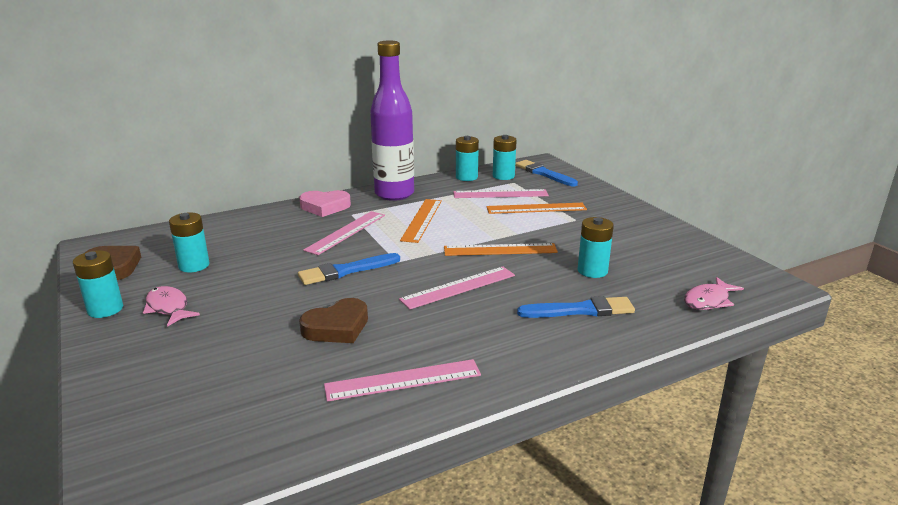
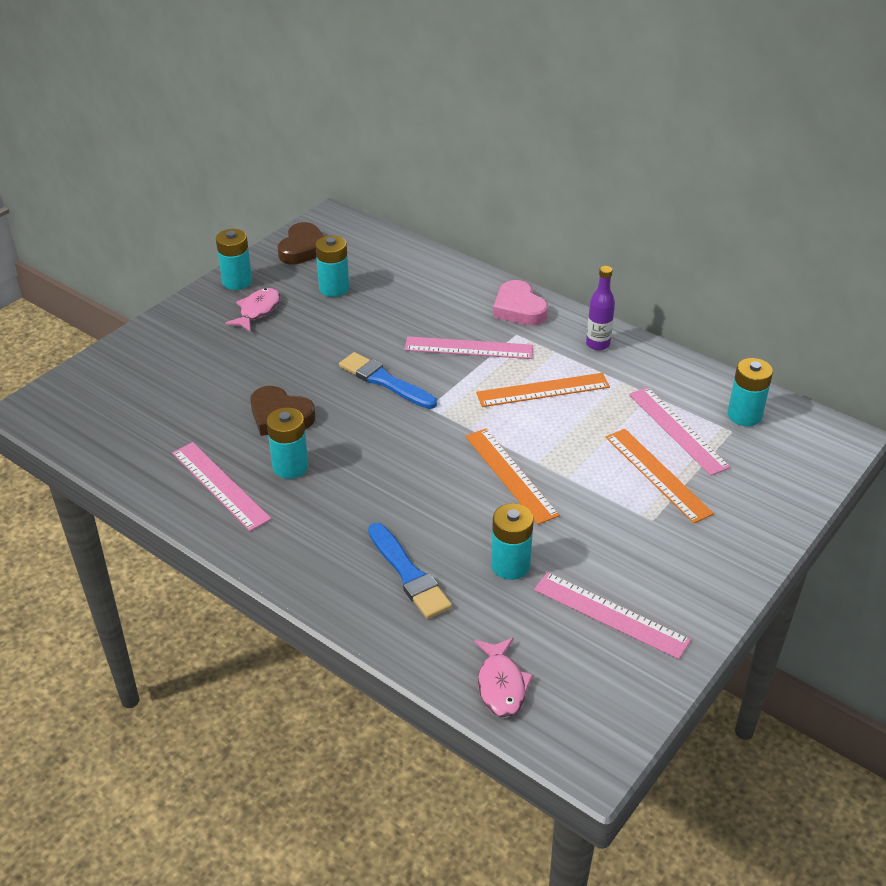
camera: 65 degrees right, 15 degrees up
(394, 194) = (597, 344): purple bottle -> purple bottle, size x0.45
(458, 287) = (401, 468): pink ruler -> pink ruler (611, 614)
(466, 177) = (708, 384): turquoise battery -> turquoise battery (290, 466)
(544, 173) = (793, 451): blue brush -> none
(708, 300) = (501, 685): pink fish -> pink fish turned 120 degrees counterclockwise

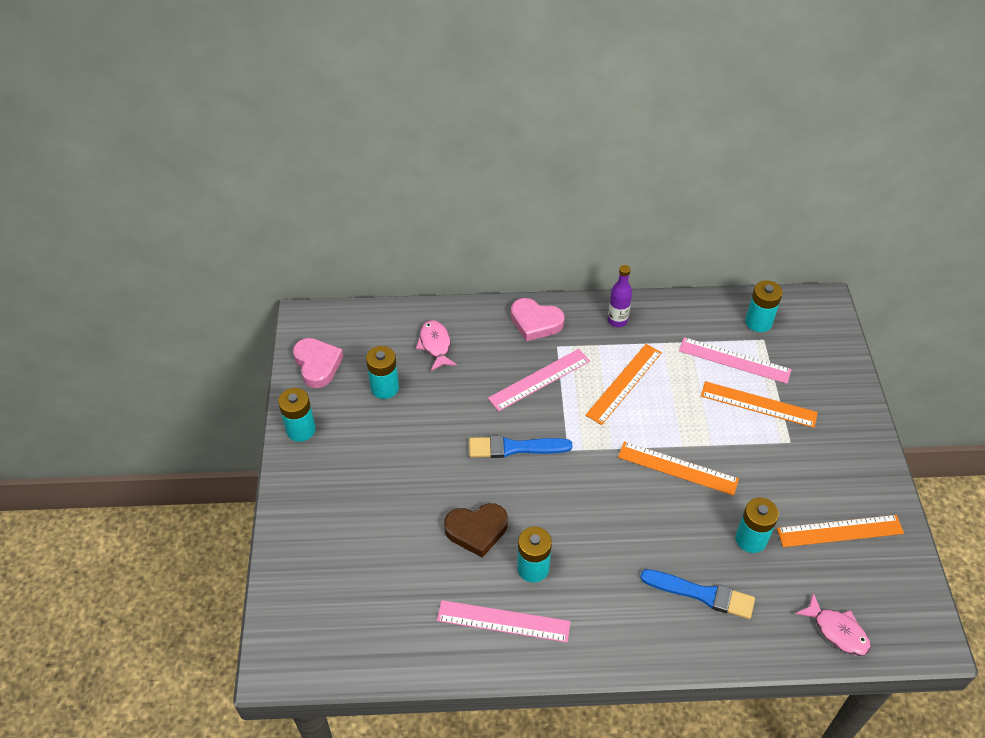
camera: 40 degrees left, 10 degrees up
(257, 311) = (350, 447): pink fish -> pink fish (435, 345)
(303, 249) = (317, 364): brown heart -> pink heart
(611, 614) = (840, 531): pink ruler -> orange ruler

